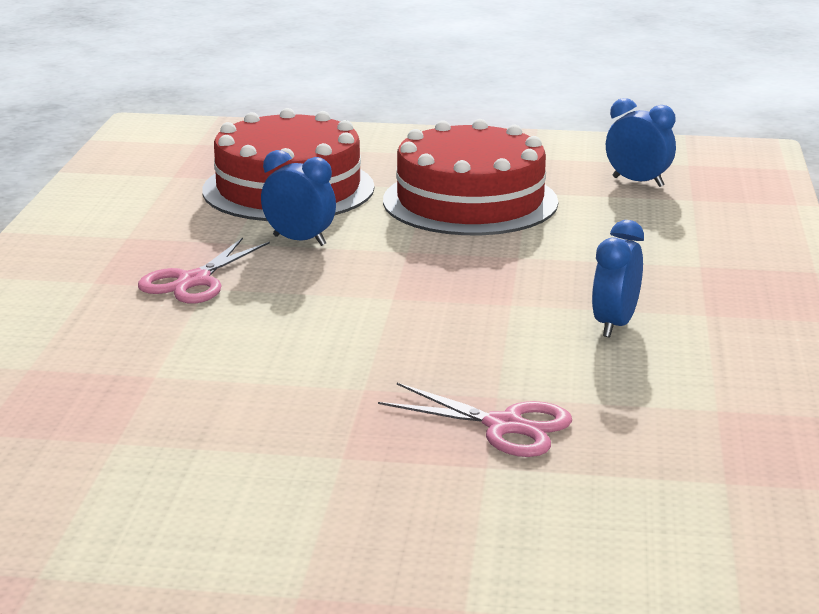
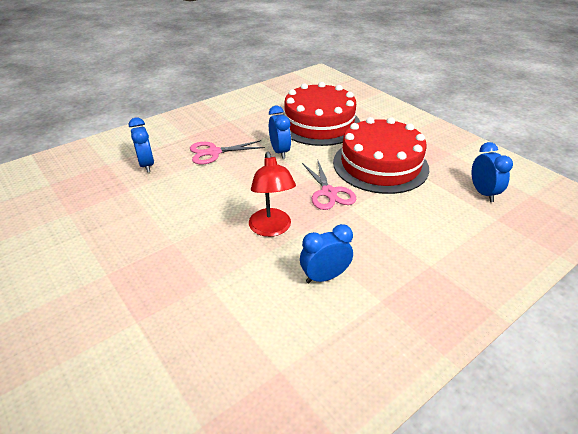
camera: 45 degrees right, 15 degrees up
(110, 339) = (147, 165): none -> blue clock
(465, 316) = (271, 229): none -> red lamp
(504, 426) = (181, 304): pink scissors -> pink scissors (329, 193)

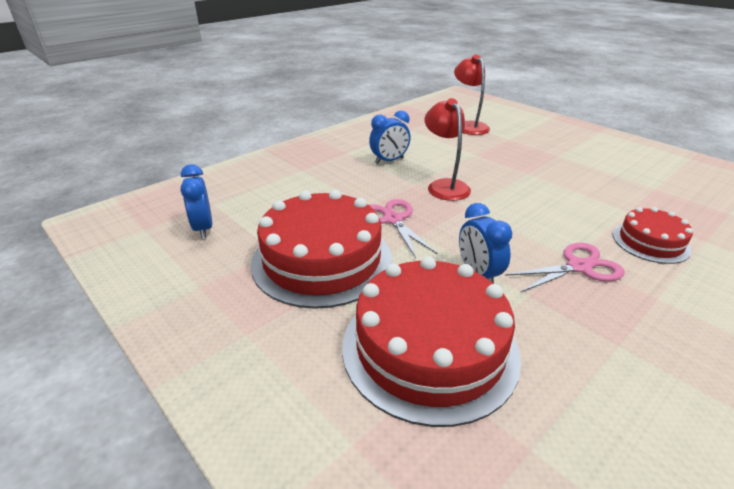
camera: 175 degrees right, 5 degrees down
(147, 165) = (650, 242): blue clock -> red cake
(172, 374) = (469, 126): none -> red lamp

